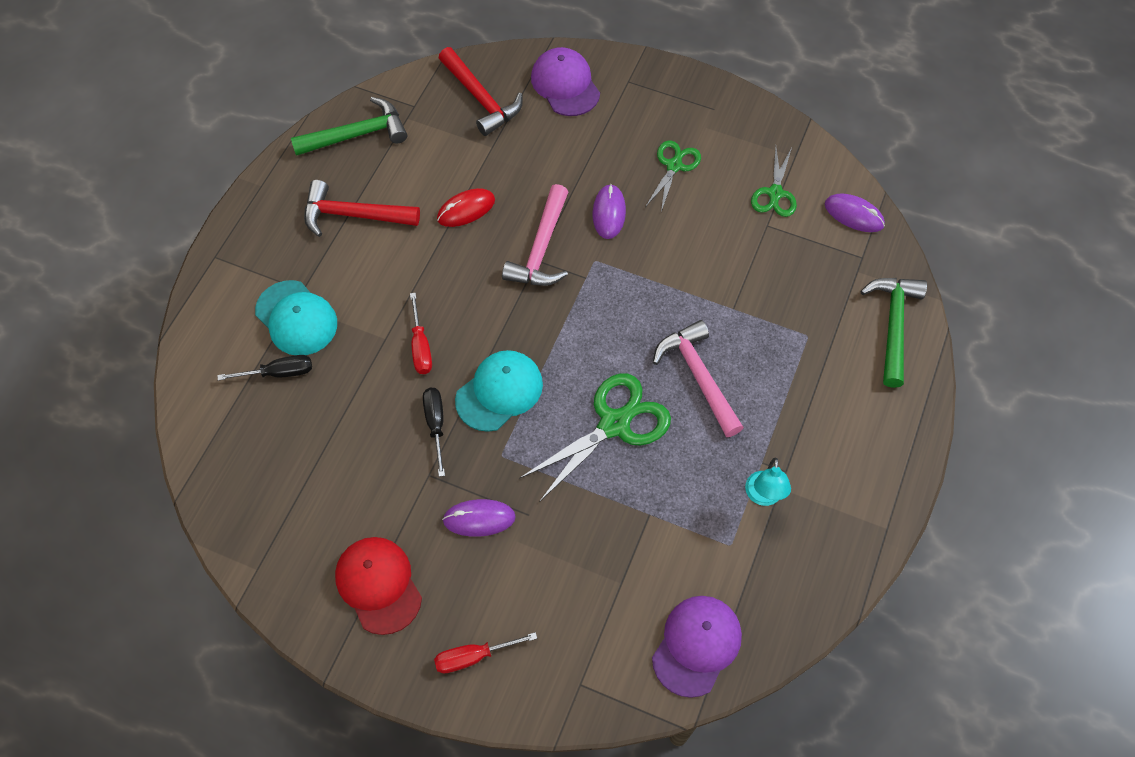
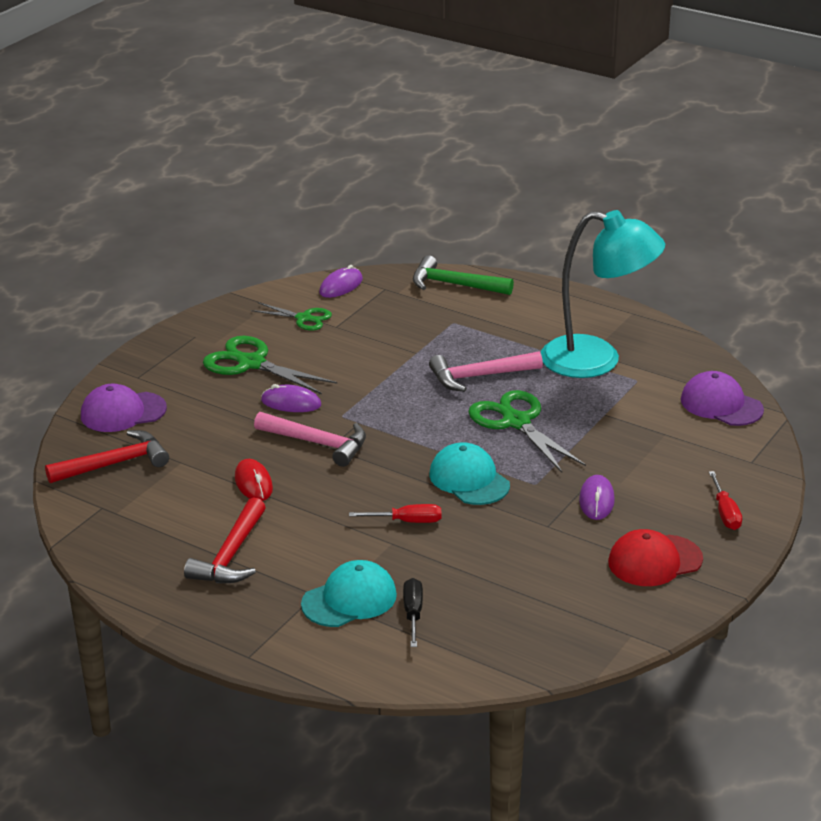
camera: 80 degrees left, 30 degrees down
(357, 135) = (123, 547): green hammer -> none
(435, 425) = (496, 518): black screwdriver -> none
(674, 166) = (251, 363): green scissors -> green scissors, size x1.66
(763, 496) = (597, 360): turquoise lamp -> turquoise lamp, size x2.50

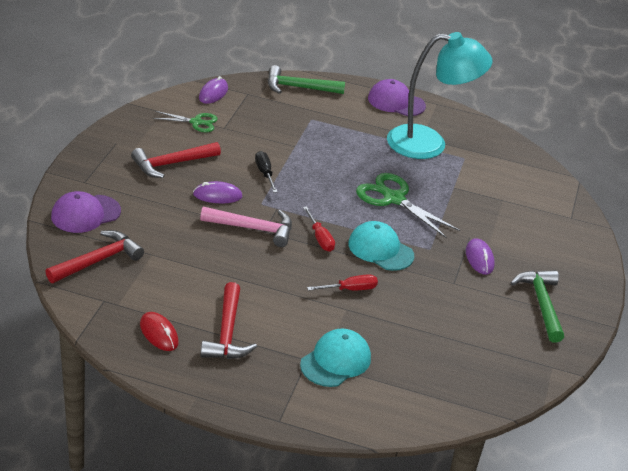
camera: 20 degrees left, 5 degrees up
(251, 363) = (172, 164): green scissors -> red hammer
(253, 483) = (218, 268): red mouse -> red mouse (159, 333)
(413, 613) = (388, 367): black screwdriver -> black screwdriver (264, 173)
(479, 376) = (350, 163): pink hammer -> none
(654, 561) = (541, 304): red cap -> green hammer
(721, 405) = (530, 173): purple cap -> purple cap (396, 102)
(725, 513) = (572, 260): red screwdriver -> red screwdriver (320, 238)

